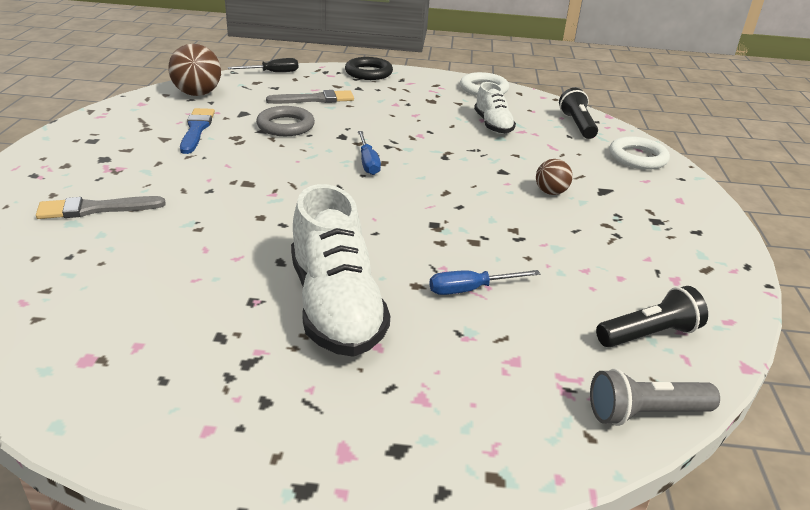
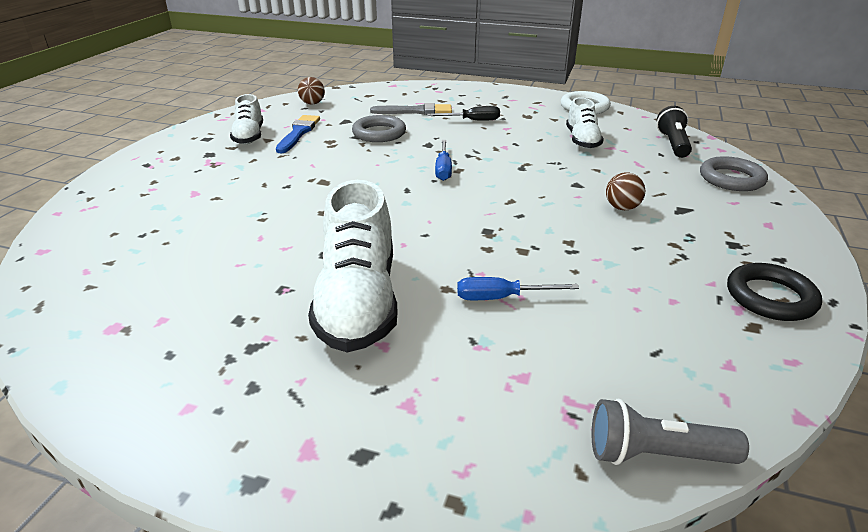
camera: 15 degrees right, 0 degrees up
(95, 209) = (182, 196): grey brush -> none
(141, 136) = (249, 136): none -> white shoe
(197, 94) = (312, 103): brown ball -> brown ball, size x0.58
(272, 72) = (386, 87): black screwdriver -> black screwdriver (472, 120)
(368, 73) = (475, 90): black ring -> black ring (770, 297)
(637, 158) = (731, 179): white ring -> grey ring
(649, 334) = (688, 366): black flashlight -> none

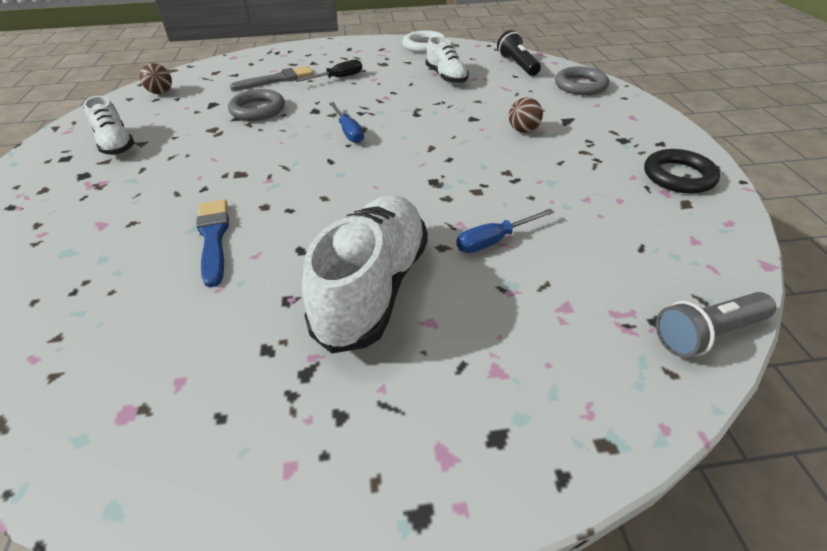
camera: 25 degrees left, 10 degrees up
(298, 133) = (171, 128): blue brush -> blue brush (213, 238)
(358, 302) = (373, 287): white shoe -> white shoe turned 135 degrees counterclockwise

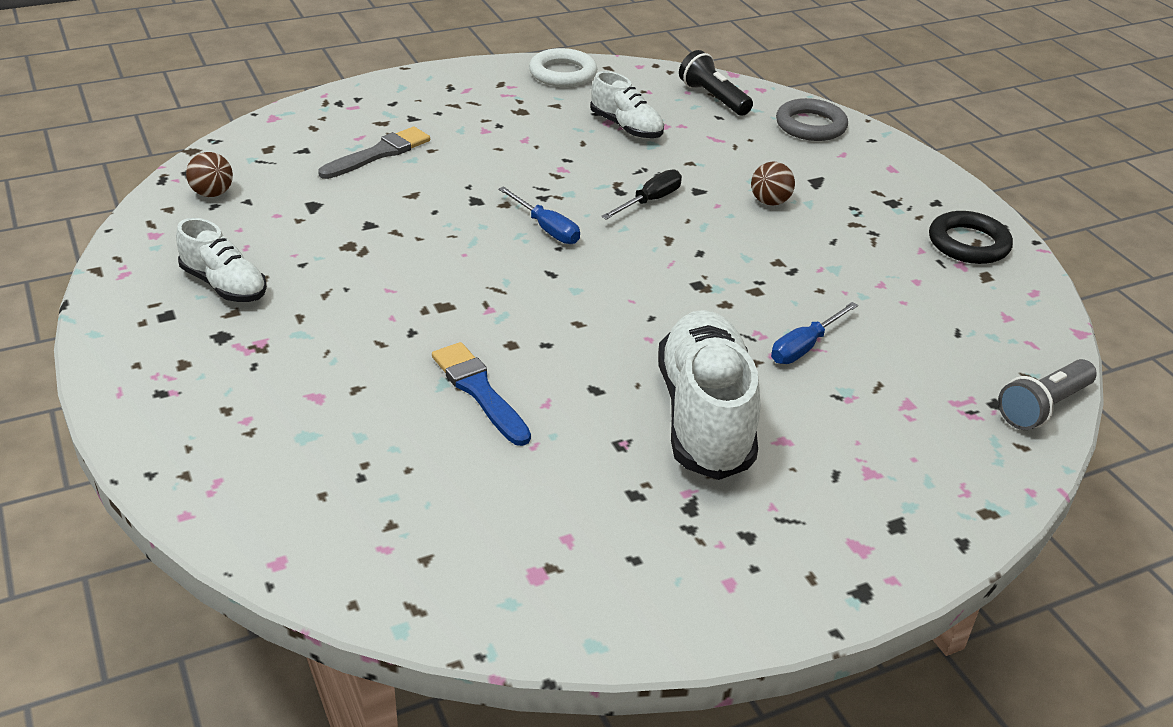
camera: 20 degrees left, 5 degrees down
(258, 110) = (391, 207): grey ring -> none
(338, 78) = (471, 142): black screwdriver -> black screwdriver (650, 201)

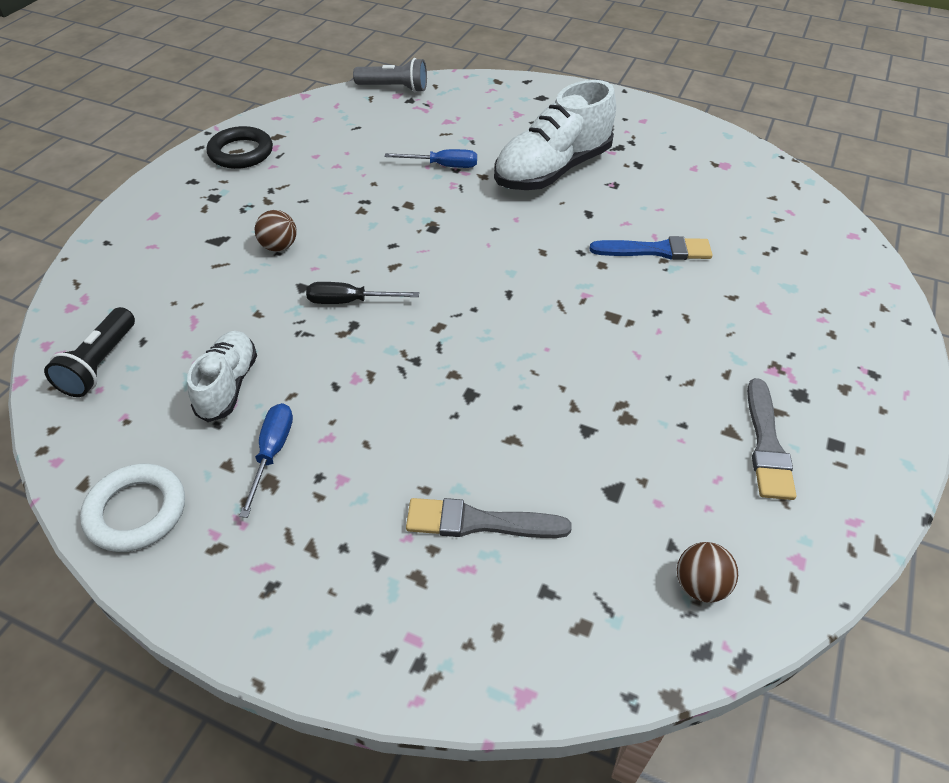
camera: 130 degrees left, 10 degrees up
(224, 285) = (766, 444): white shoe -> grey brush
(479, 391) = (656, 250): blue brush -> blue brush turned 105 degrees counterclockwise
(546, 229) = (458, 329): blue screwdriver -> blue screwdriver (272, 453)
(810, 126) = (109, 282): grey ring -> none

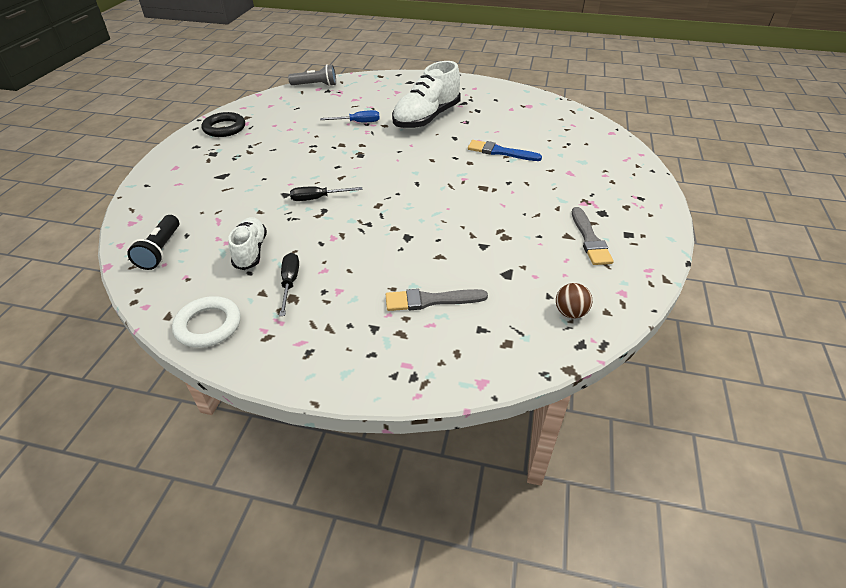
camera: 10 degrees left, 5 degrees down
(272, 453) = (290, 283): blue screwdriver -> black screwdriver
(279, 246) = (264, 175): brown ball -> none
(656, 250) = (500, 152): blue brush -> blue brush turned 150 degrees counterclockwise

